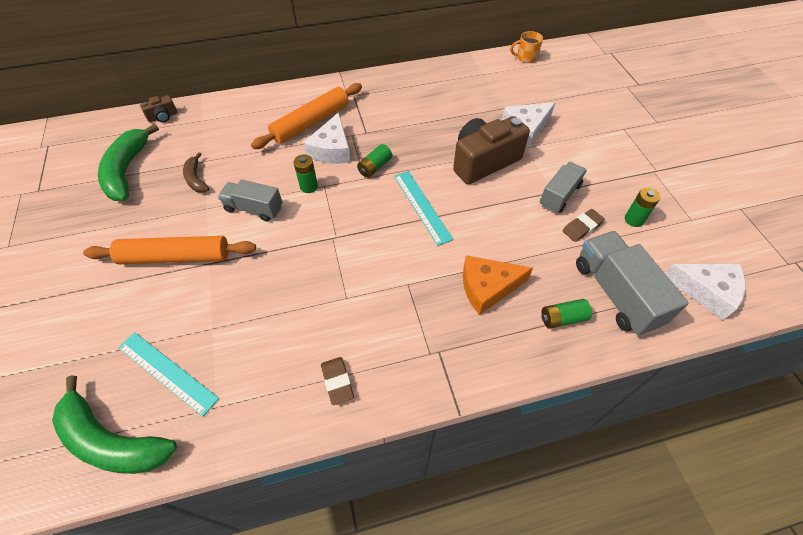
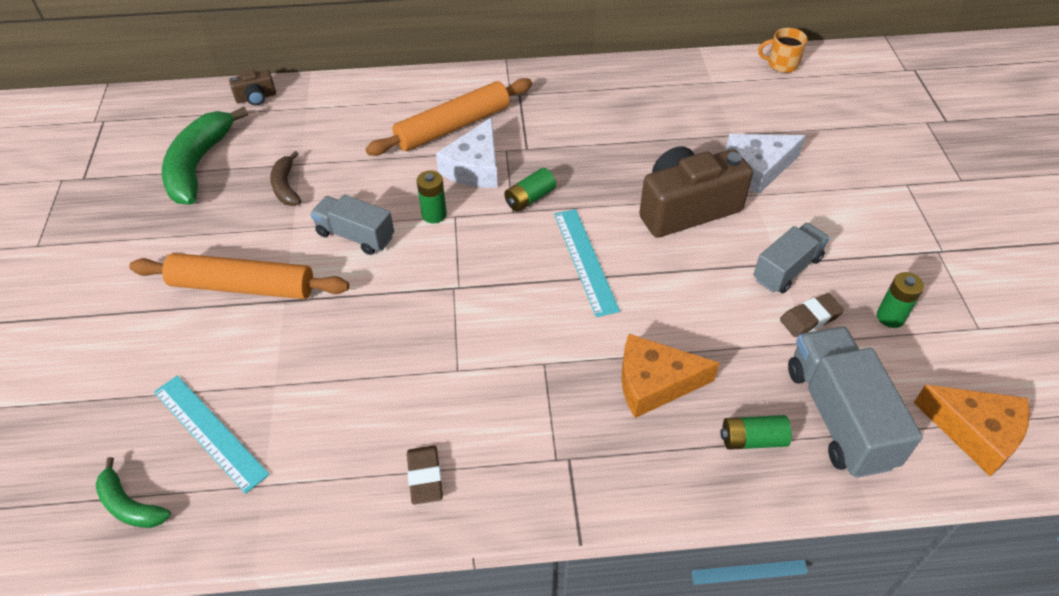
camera: 10 degrees right, 5 degrees down
(112, 440) = (130, 505): green banana -> green banana, size x0.53
(706, 291) = (975, 432): white cheese -> orange cheese

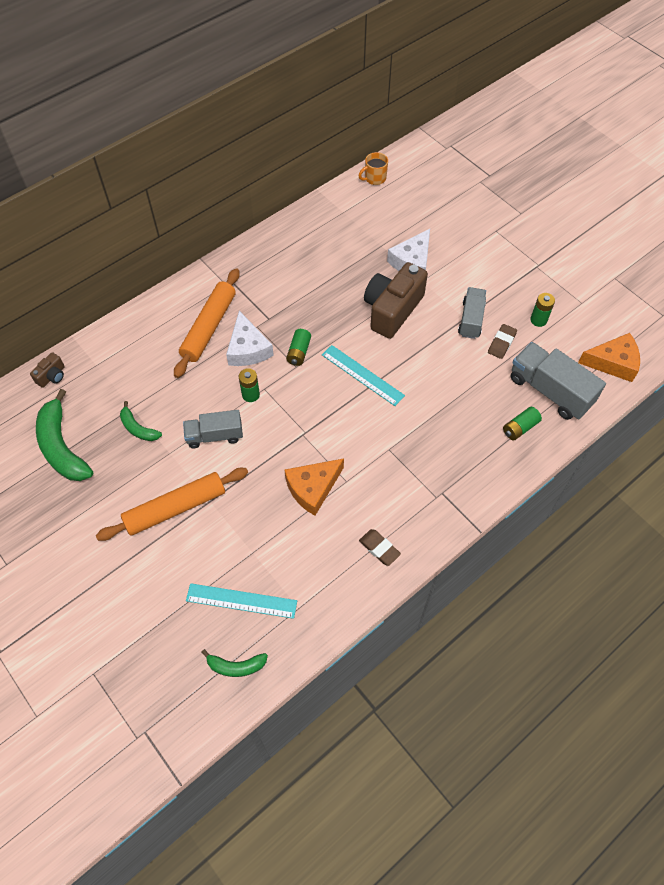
camera: 35 degrees left, 10 degrees up
(286, 186) = (138, 428): brown banana -> green banana
(654, 383) = (452, 426): orange cheese -> orange cheese (312, 488)

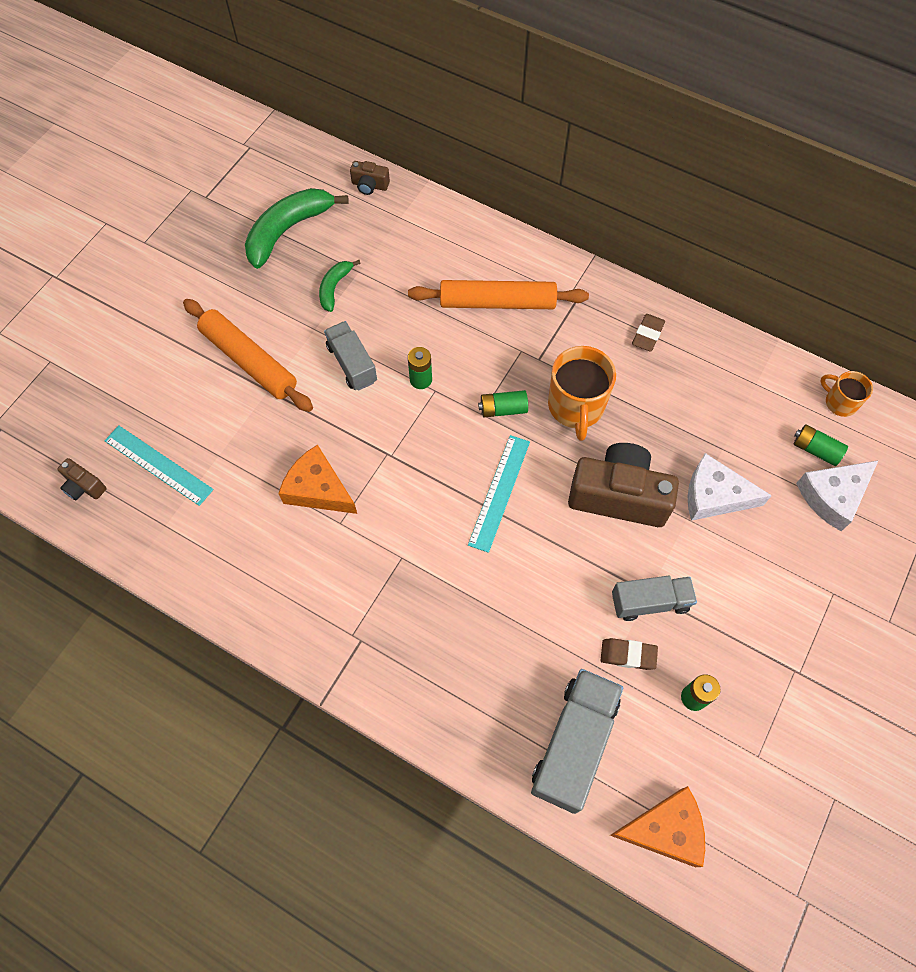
camera: 70 degrees right, 5 degrees up
(236, 666) = (84, 486): green banana -> brown camera
(241, 600) = (158, 465): turquoise ruler -> turquoise ruler turned 45 degrees counterclockwise
(248, 349) = (484, 353): white cheese -> white cheese (832, 496)
(316, 310) = (576, 406): none -> orange mug
(379, 548) = (261, 588): brown eraser -> brown eraser (647, 335)
(520, 428) = (495, 716): green battery -> green battery (815, 450)
(613, 362) = (665, 829): orange cheese -> orange cheese turned 75 degrees counterclockwise

